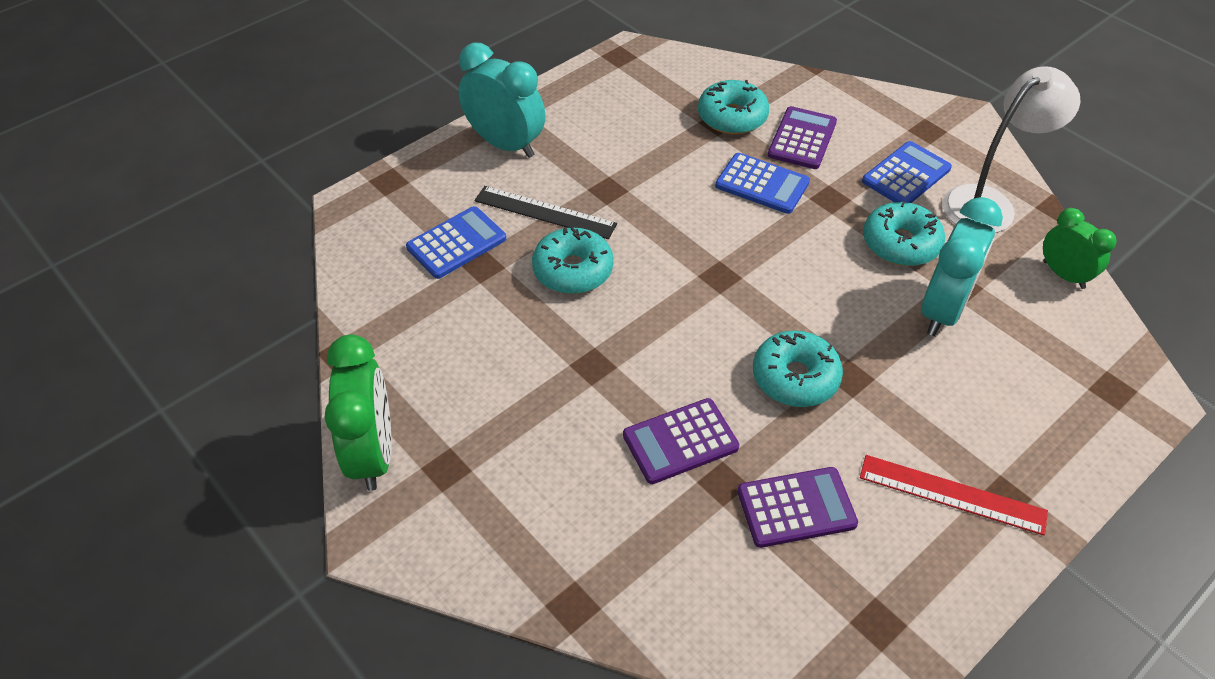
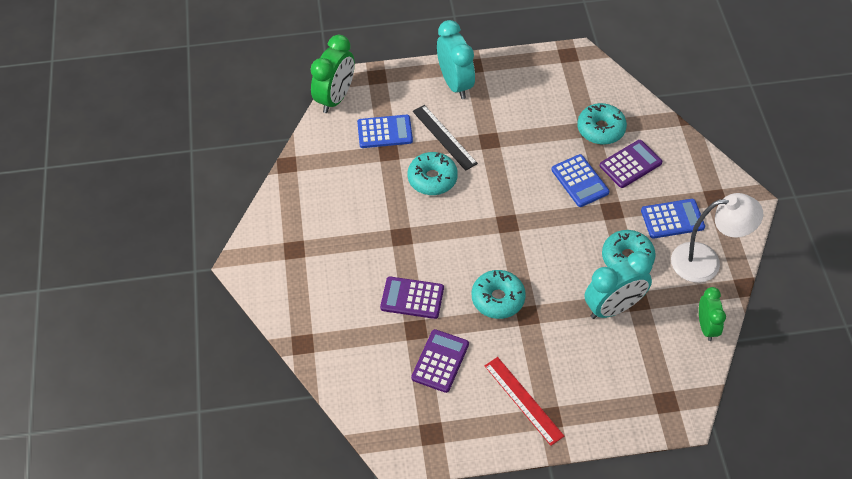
camera: 35 degrees right, 5 degrees up
(373, 453) = (267, 223): green clock -> green clock (335, 98)
(796, 508) = (440, 361): purple calculator -> purple calculator turned 90 degrees counterclockwise

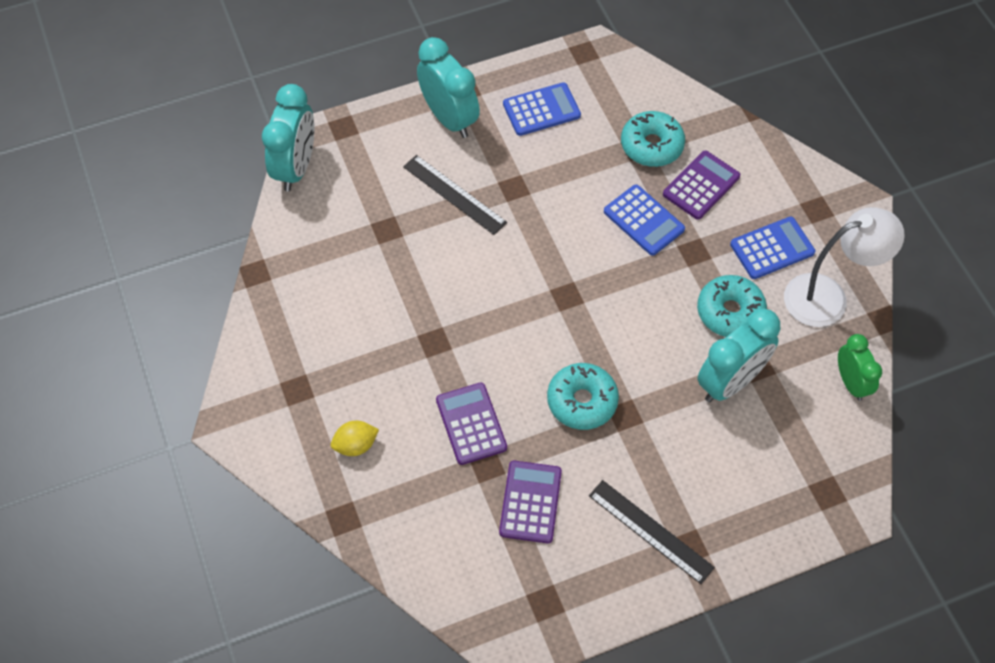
camera: 15 degrees left, 5 degrees up
(325, 296) = (355, 445): none -> yellow lemon
(335, 98) = (296, 167): green clock -> turquoise clock
(385, 132) = (374, 202): blue calculator -> blue calculator (541, 110)
(412, 298) = (471, 424): purple calculator -> purple calculator turned 75 degrees clockwise
(432, 179) = (454, 255): turquoise donut -> none
(523, 400) = (650, 531): red ruler -> black ruler

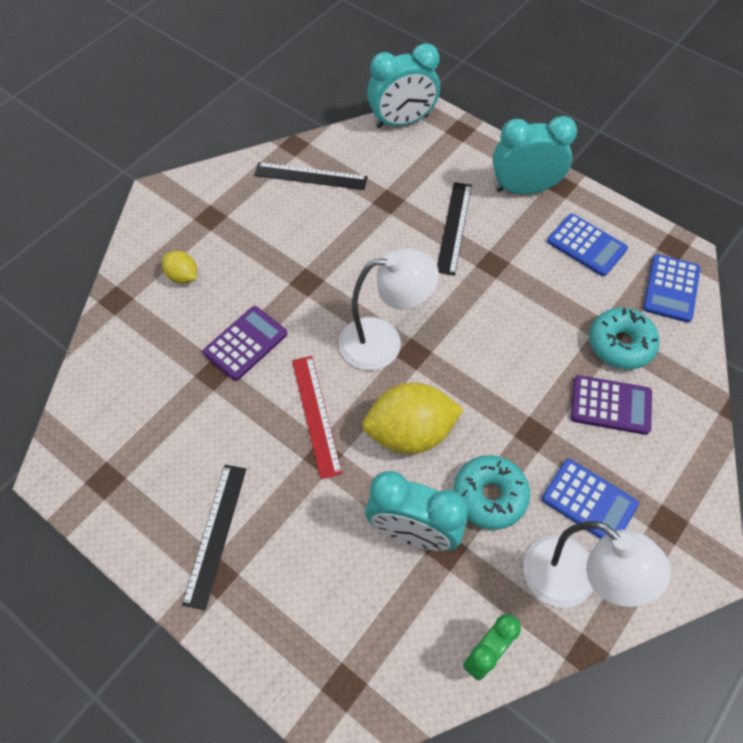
camera: 60 degrees right, 0 degrees up
(308, 278) = (310, 176): none -> black ruler
(449, 118) = (524, 189): turquoise clock -> turquoise clock turned 120 degrees counterclockwise
(530, 502) = (195, 422): purple calculator -> none
(541, 312) = (384, 342): none -> white lamp
(582, 401) = (316, 415): turquoise donut -> red ruler
(641, 338) = (410, 432): none -> yellow lemon
(643, 220) = (535, 376): blue calculator -> blue calculator (671, 288)

